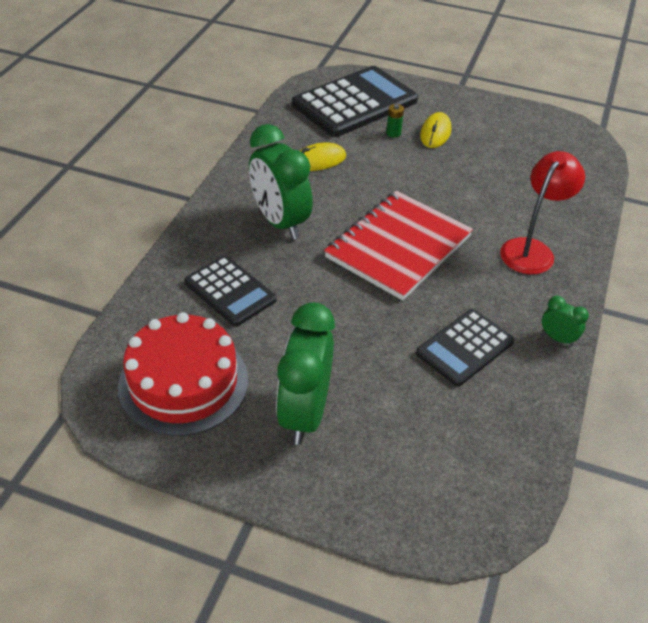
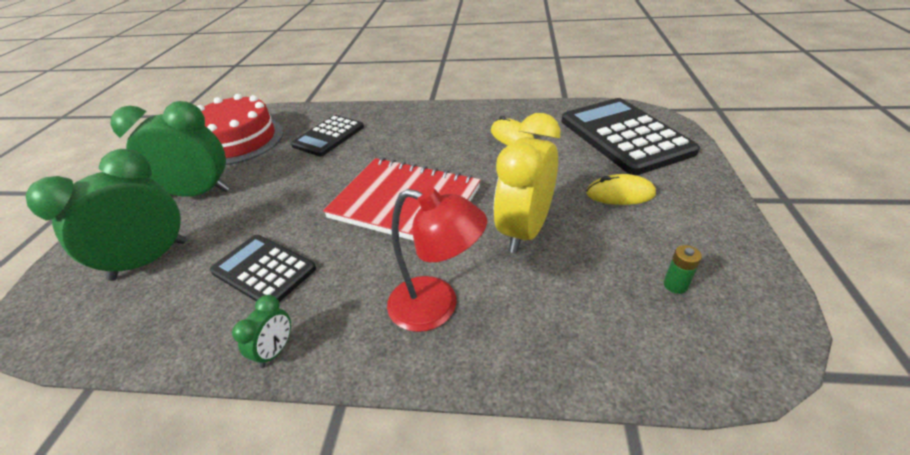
camera: 80 degrees right, 5 degrees down
(280, 222) = (415, 138): green clock -> green clock (150, 260)
(355, 103) = (624, 136): black calculator -> black calculator turned 150 degrees counterclockwise
(393, 133) = (592, 167): green battery -> green battery (675, 285)
(462, 190) = (524, 230): none -> yellow clock

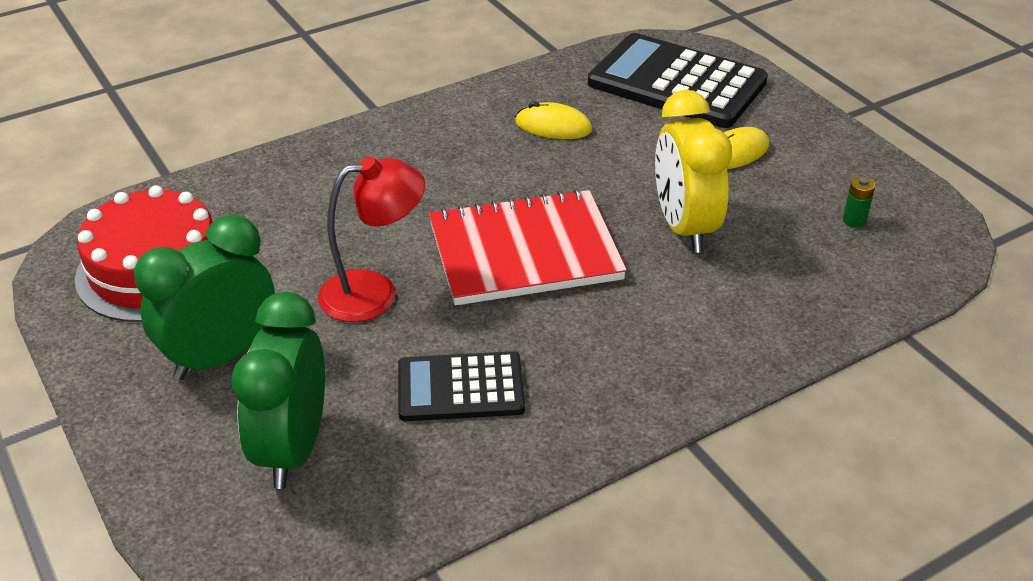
camera: 40 degrees left, 0 degrees up
(276, 350) = (582, 438): green clock -> none
(328, 136) = (298, 211): black calculator -> none
(437, 307) = (684, 331): red lamp -> red lamp (374, 293)

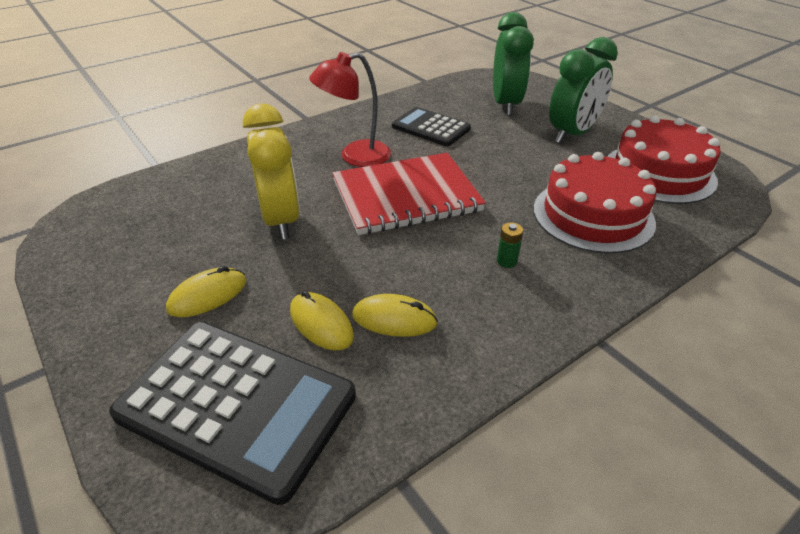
camera: 175 degrees right, 0 degrees up
(298, 213) = (593, 215): none -> red cake
(374, 293) = (502, 167): red lamp -> red lamp (355, 156)
(460, 388) = (431, 128): black calculator -> black calculator turned 135 degrees counterclockwise
(620, 126) = (321, 324): none -> yellow mouse
(854, 220) = (136, 233): green battery -> green battery (507, 261)

